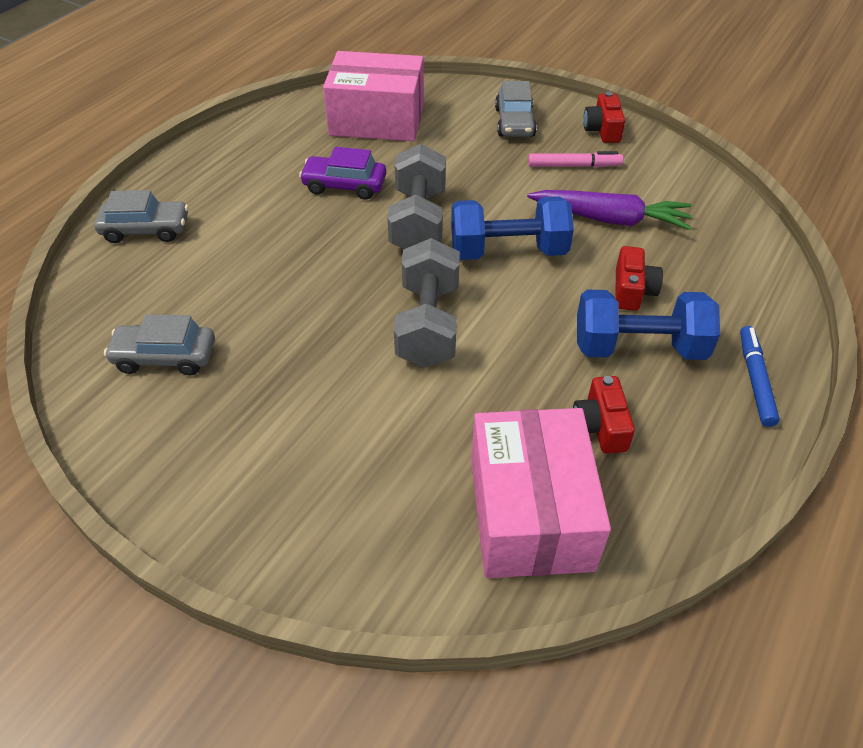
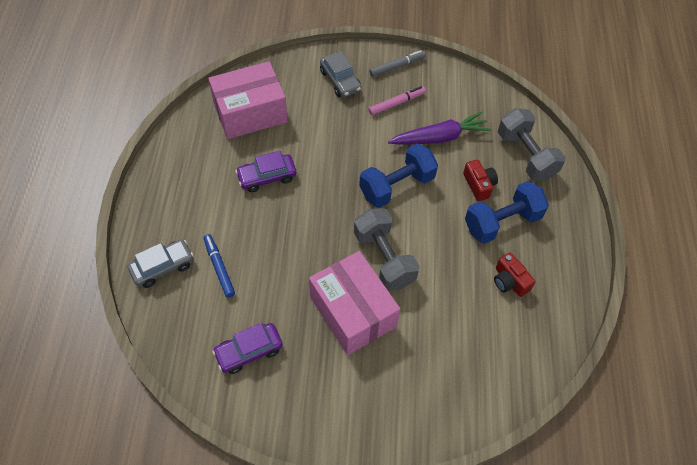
camera: 30 degrees left, 10 degrees up
(165, 357) = (249, 351): grey car -> purple car
(418, 221) = (331, 186): grey dumbbell -> grey dumbbell (526, 155)
(530, 513) = (504, 348): pink box -> pink box (352, 312)
(602, 130) = (397, 66): red camera -> grey marker
(755, 380) = (567, 217): blue marker -> blue marker (219, 267)

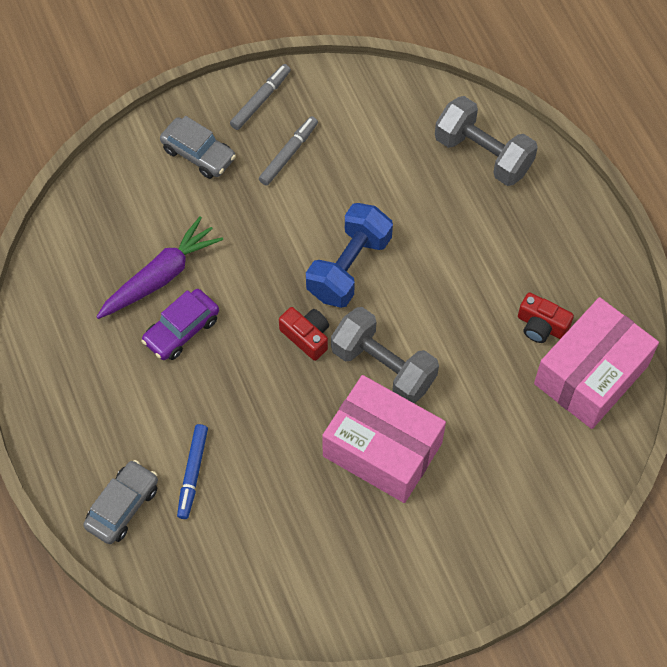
camera: 25 degrees left, 5 degrees up
(219, 267) = (193, 473): blue marker -> blue marker turned 120 degrees counterclockwise
(249, 351) = (289, 555): purple car -> none
(250, 113) = (107, 252): pink box -> pink box (591, 375)
(396, 103) = (288, 154): pink marker -> grey marker
(439, 137) = (366, 177): purple carrot -> purple carrot (160, 276)
(479, 185) = (446, 219): red camera -> red camera (306, 336)
(502, 222) = (497, 255): blue dumbbell -> none

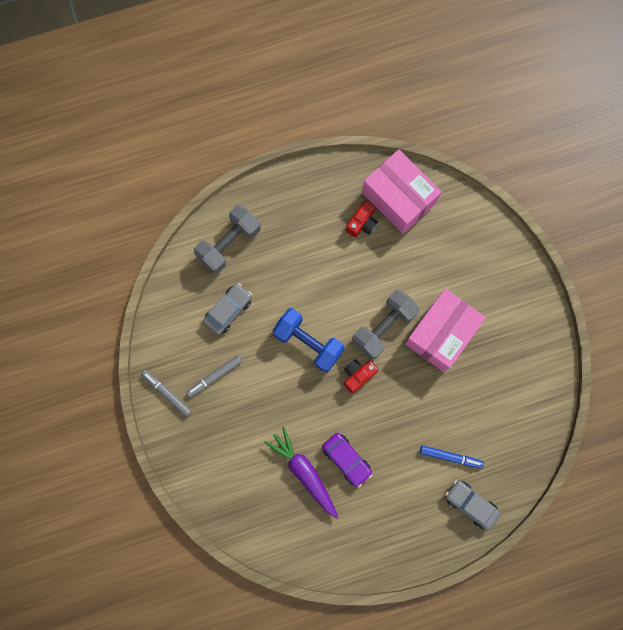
camera: 85 degrees left, 15 degrees up
(198, 154) = (207, 441): grey car -> grey car (228, 310)
(288, 154) = (214, 376): grey marker -> grey marker turned 75 degrees counterclockwise

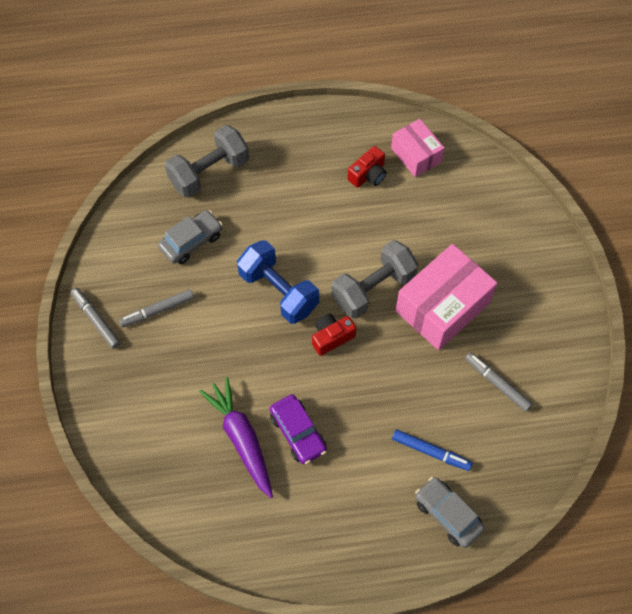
camera: 10 degrees right, 15 degrees down
(399, 197) = (416, 155): pink box -> pink box, size x0.60
(493, 392) = (497, 383): none -> grey marker

